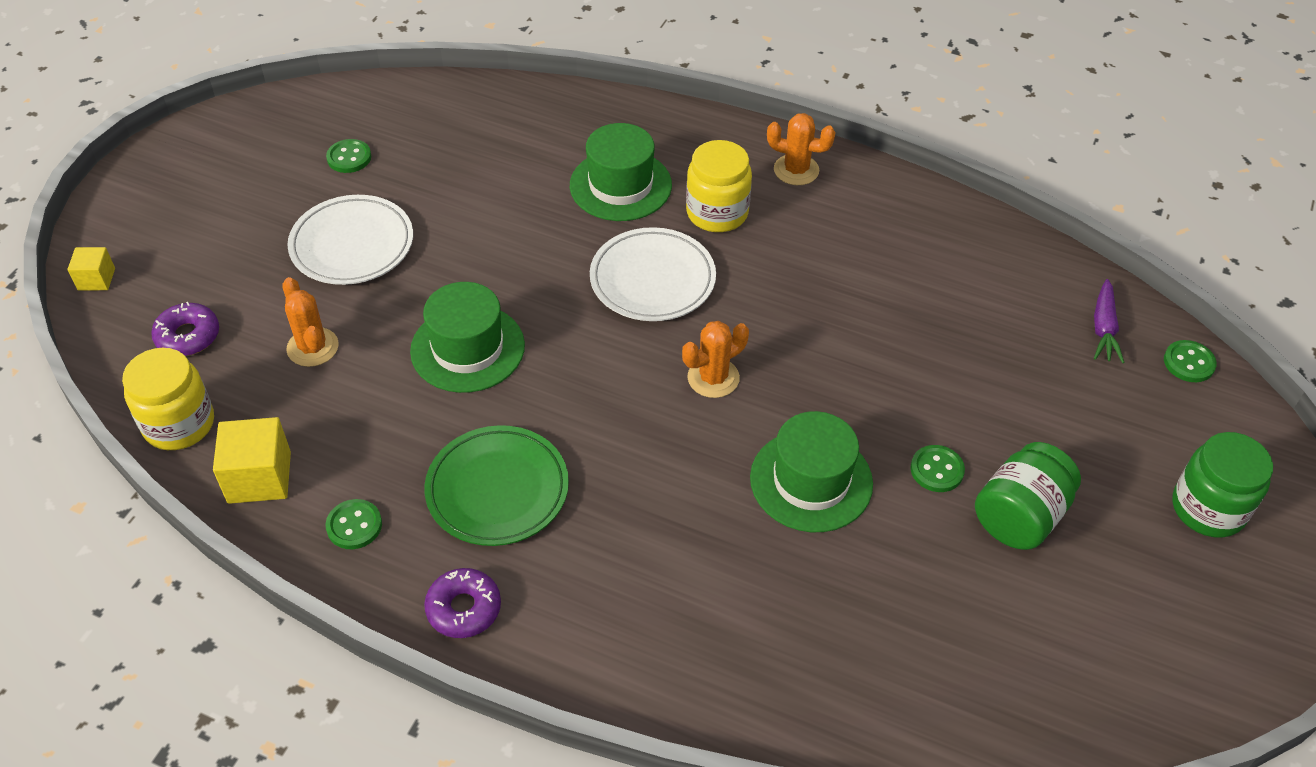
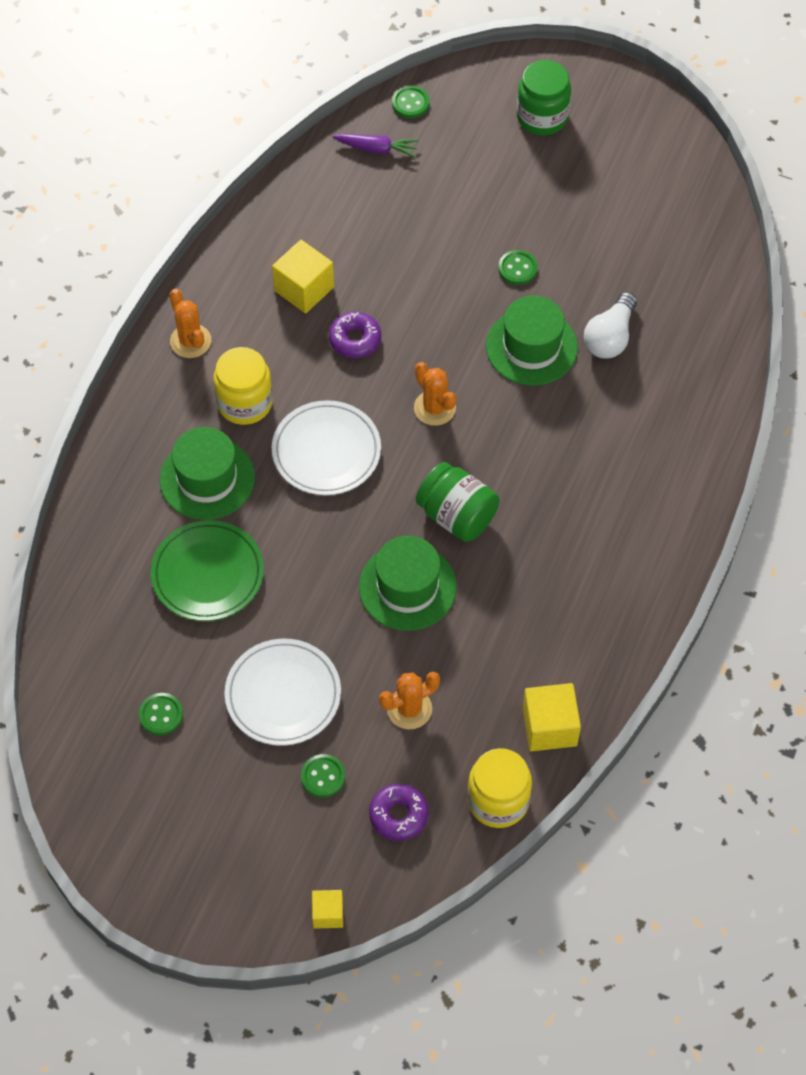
camera: 90 degrees left, 10 degrees up
(354, 525) = (591, 650): green button -> green button (323, 776)
(464, 608) = (658, 567): purple donut -> purple donut (355, 339)
(497, 490) = (552, 553): green plate -> green plate (207, 574)
(796, 170) = (190, 341): orange cactus -> orange cactus turned 45 degrees counterclockwise
(834, 572) = (610, 337): none -> white light bulb
(877, 260) = (304, 289): none -> yellow cube
(1019, 516) = (555, 224): green jar -> green jar (457, 515)

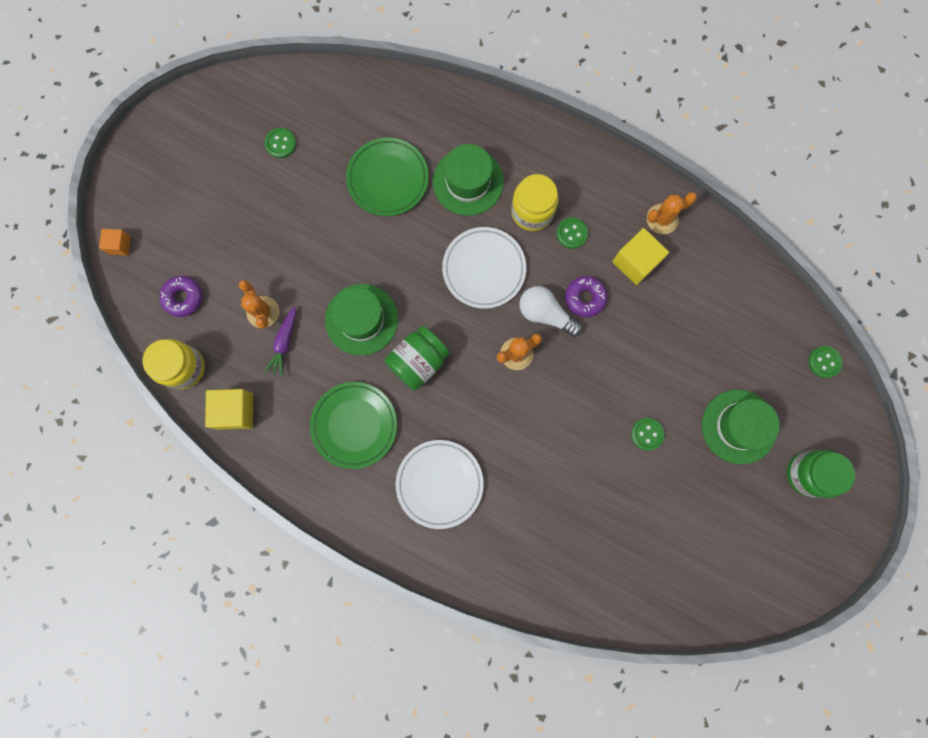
camera: 95 degrees right, 20 degrees up
(190, 341) = (591, 175): orange cactus -> orange cactus (662, 219)
(283, 695) = (285, 225): white plate -> white plate (439, 484)
(323, 776) = (219, 248): green button -> green button (572, 233)
(328, 914) = (120, 245): yellow cube -> orange cube
(377, 149) = (775, 330): purple carrot -> purple carrot (284, 343)
(531, 347) = (569, 436): green hat -> green hat (738, 426)
(549, 581) = (354, 425): none -> green plate
(610, 337) = (574, 502): white light bulb -> white light bulb (545, 314)

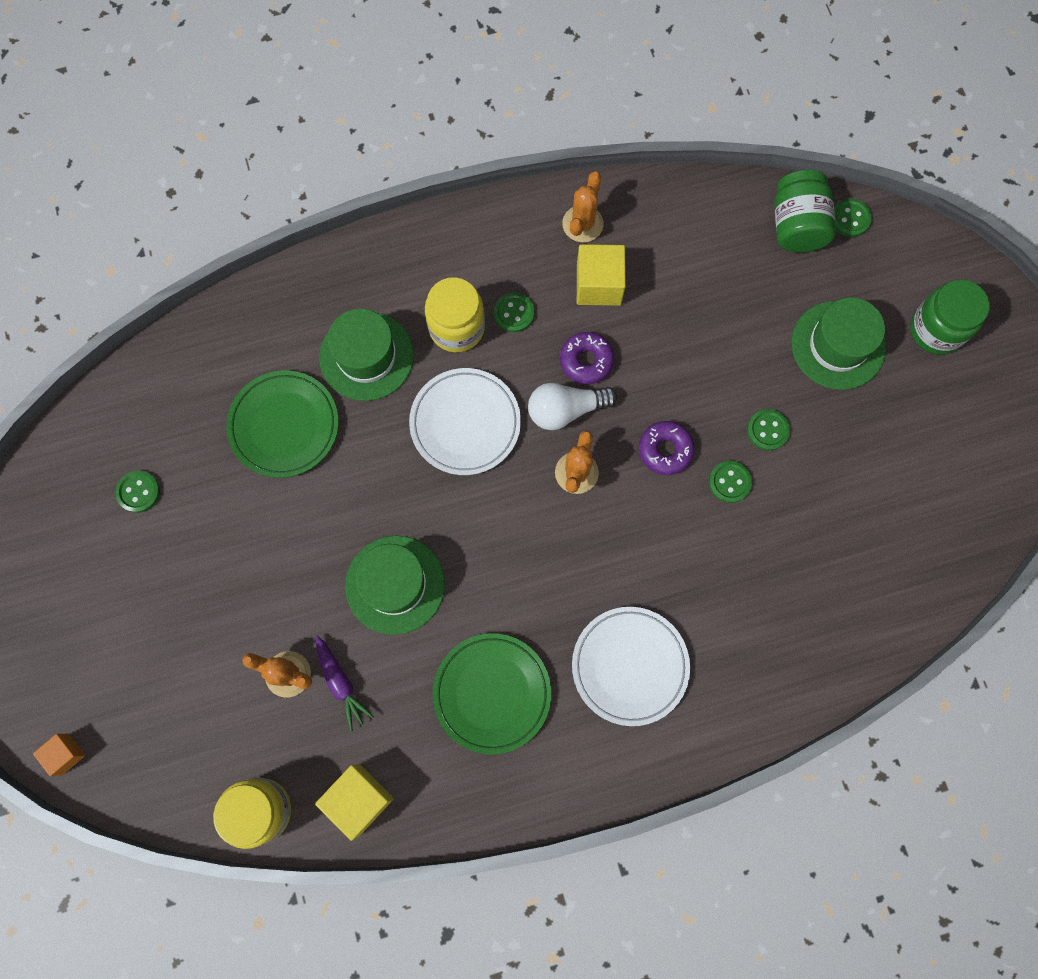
camera: 45 degrees left, 5 degrees down
(183, 298) = (189, 741): purple donut -> purple donut (665, 450)
(418, 361) = (492, 570): green jar -> green jar (796, 225)
(595, 441) = (729, 482): none -> green button

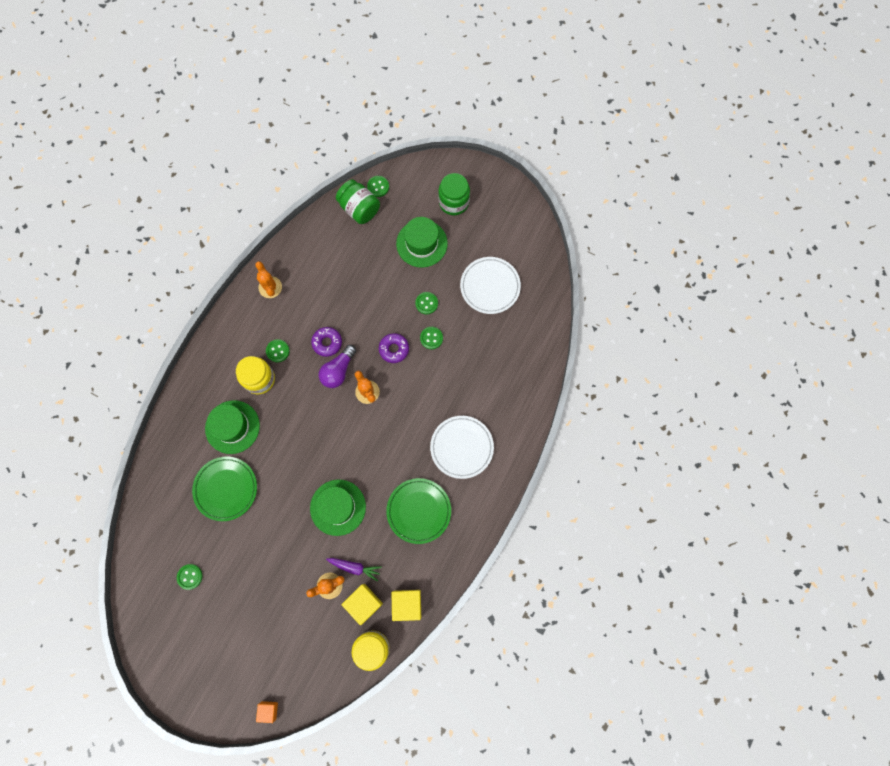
camera: 45 degrees left, 0 degrees up
(465, 423) = (302, 415): white plate -> white plate (490, 286)
(565, 410) = (338, 371): white light bulb -> purple light bulb
(598, 285) = (302, 307): yellow cube -> yellow cube (364, 603)

